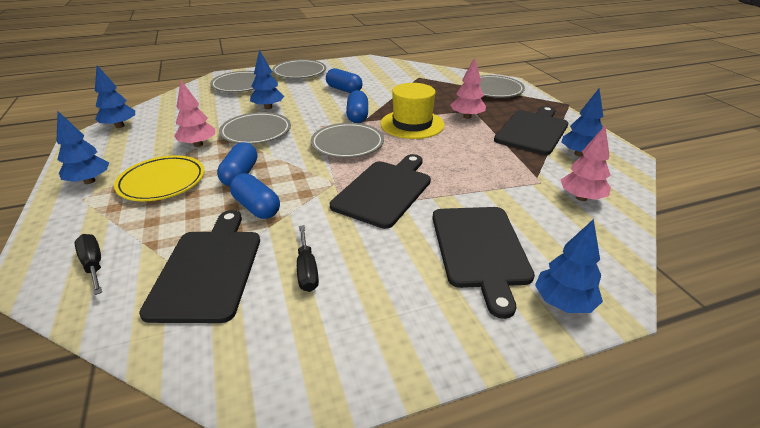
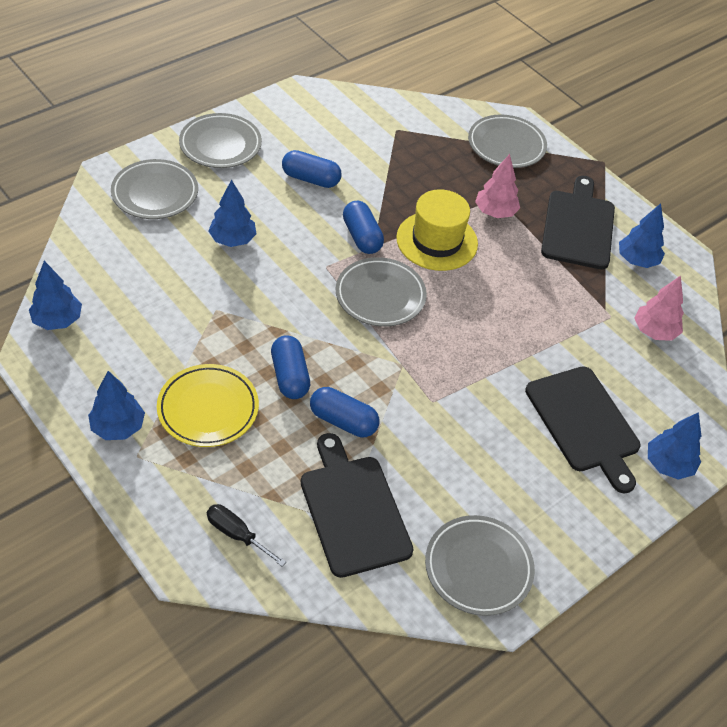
camera: 25 degrees left, 15 degrees up
(198, 144) = (197, 334): pink tree -> none
(256, 132) = (253, 295): grey plate -> grey plate (478, 568)
(307, 270) = (444, 487): black screwdriver -> none
(384, 191) = (461, 366): black cutting board -> none

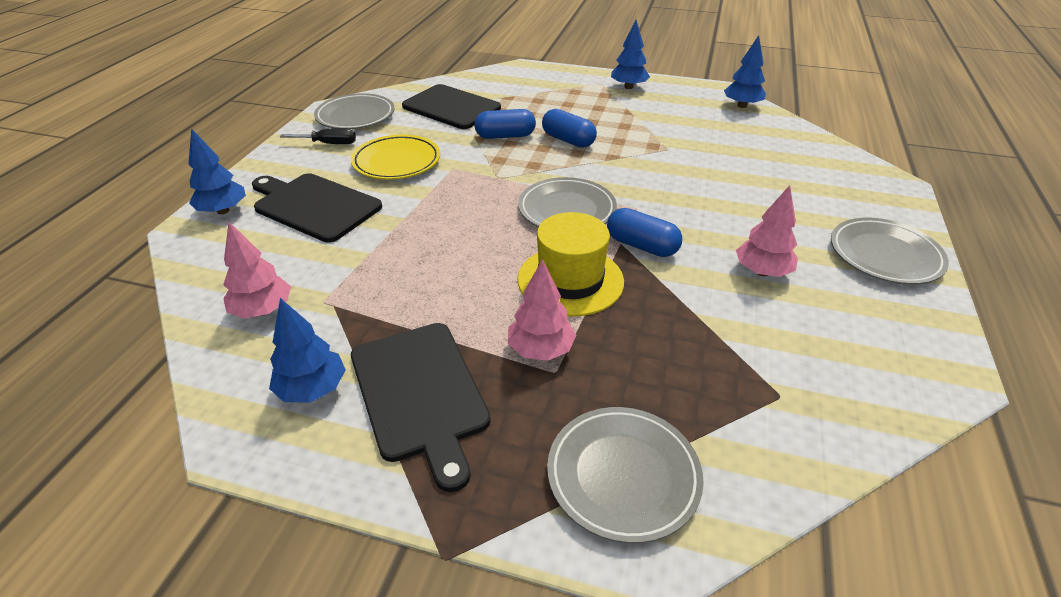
camera: 150 degrees right, 10 degrees down
(155, 193) = (841, 190): grey plate -> none
(208, 409) = (594, 110): yellow plate -> yellow plate (397, 162)
(232, 240) = (731, 190): blue tree -> none
(237, 534) = (509, 81): black screwdriver -> black screwdriver (329, 144)
(311, 179) = (762, 272): blue capsule -> pink tree

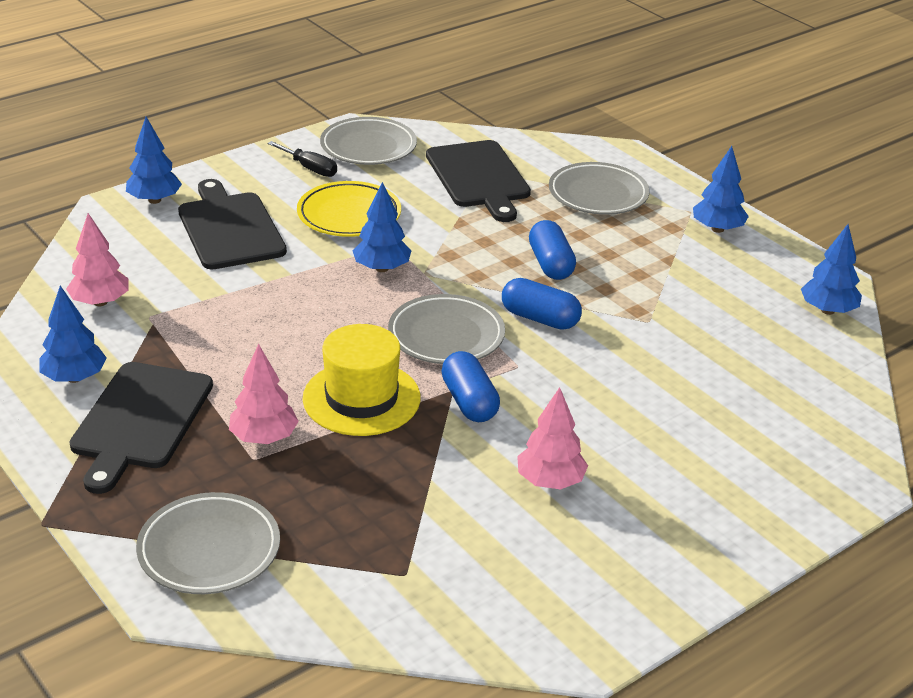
camera: 35 degrees right, 5 degrees down
(465, 186) = (382, 268): none -> blue tree
(505, 136) = (490, 231): blue capsule -> blue capsule (540, 318)
(884, 255) = (707, 534): grey plate -> grey plate (598, 194)

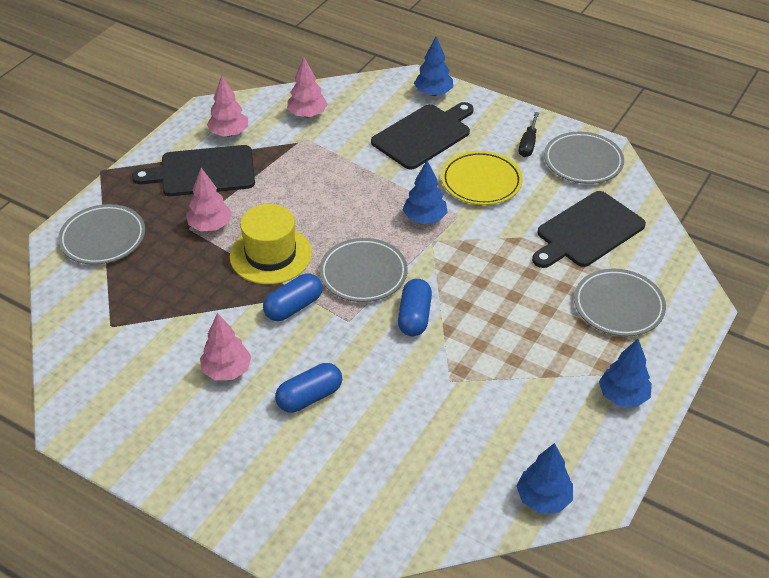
camera: 70 degrees right, 10 degrees up
(74, 378) = (229, 133): blue tree -> pink tree
(550, 264) = (492, 304): blue capsule -> blue capsule (309, 397)

